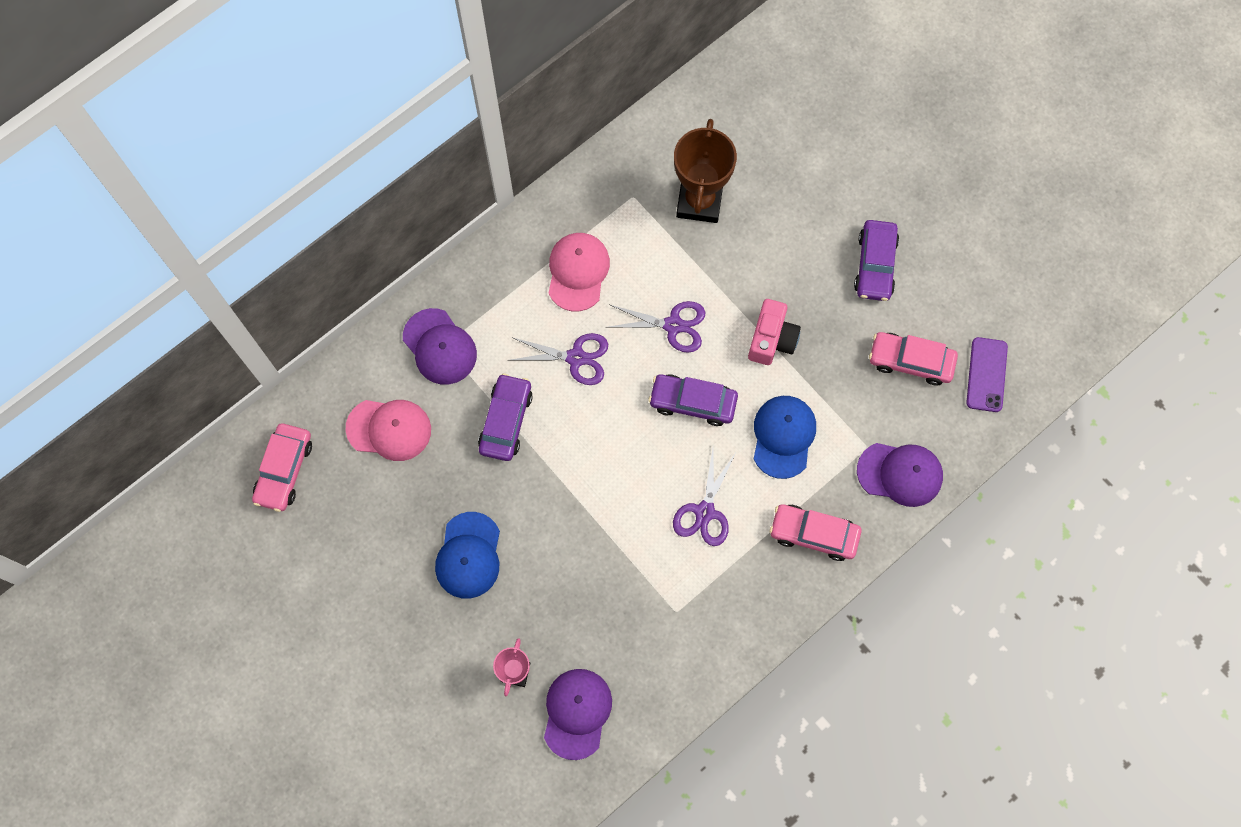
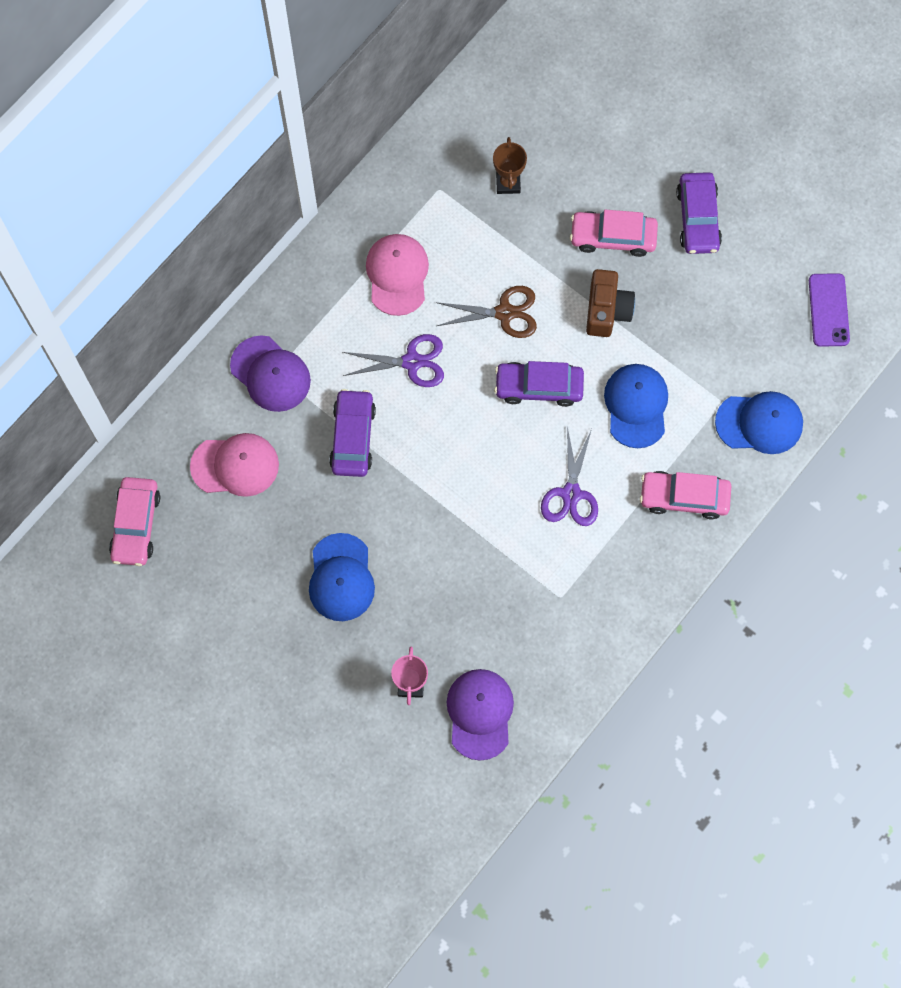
camera: 10 degrees left, 0 degrees up
(673, 325) = (504, 313): purple scissors -> brown scissors
(699, 201) = (508, 183): brown trophy -> brown trophy, size x0.54
(771, 339) = (607, 310): pink camera -> brown camera
(900, 474) = (759, 423): purple cap -> blue cap
(911, 361) = (750, 309): pink car -> pink car (613, 237)

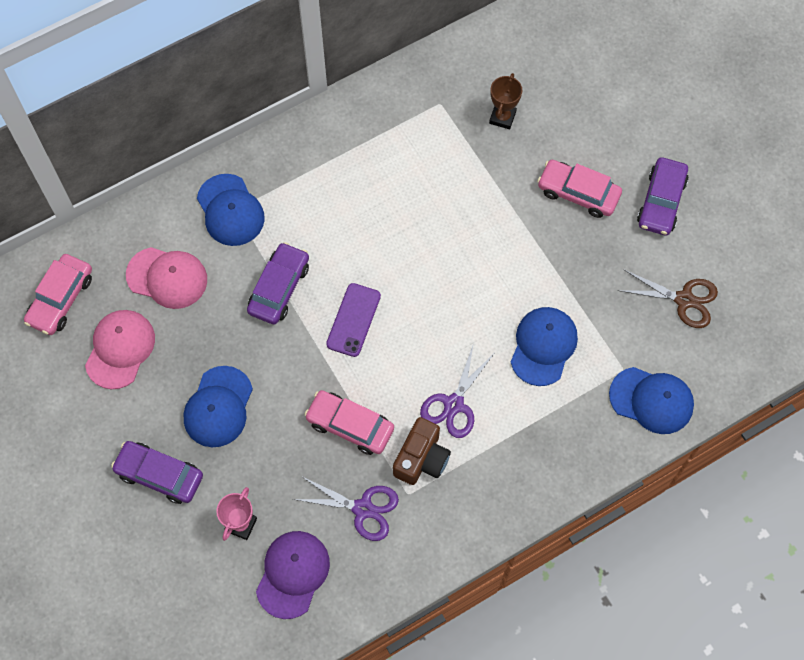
camera: 20 degrees right, 5 degrees down
(270, 374) = (230, 210): purple cap -> blue cap
(397, 275) = (374, 163): pink cap -> pink cap (120, 349)
(412, 362) = (357, 241): purple scissors -> purple scissors (363, 509)
(504, 313) = (456, 226): brown scissors -> brown scissors (684, 300)
(539, 387) = (461, 300): purple car -> purple car (159, 475)
(607, 310) = (548, 254): brown camera -> brown camera (421, 458)
(684, 497) = (556, 443): pink car -> pink car (350, 425)
(828, 310) = (753, 321): purple phone -> purple phone (353, 320)

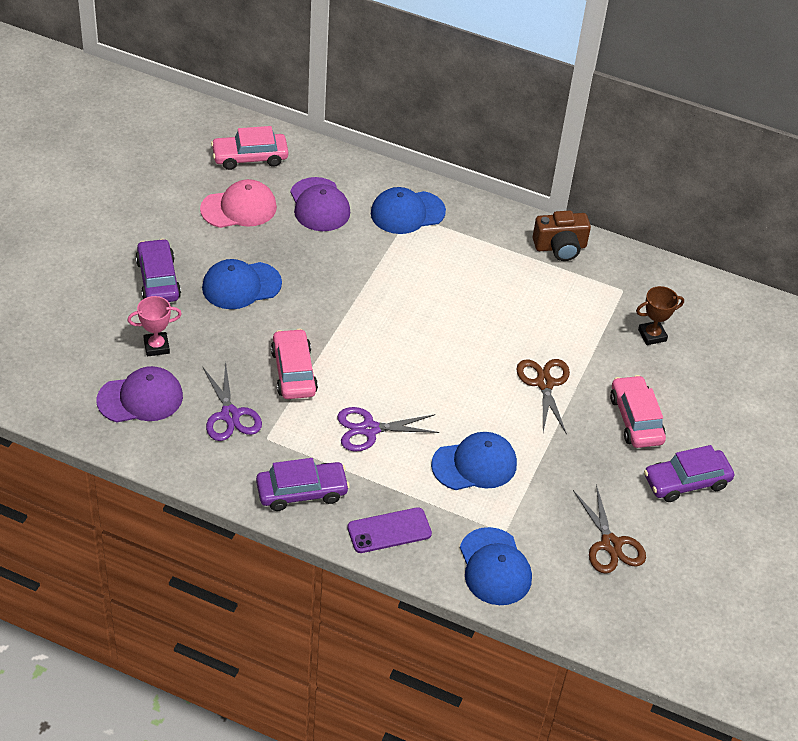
camera: 50 degrees right, 20 degrees down
(167, 278) = (319, 205): pink cap -> purple cap
(230, 210) = (407, 212): blue cap -> blue cap turned 45 degrees clockwise
(279, 288) = (370, 272): purple car -> purple car (302, 492)
(353, 320) = (385, 329): purple phone -> purple phone (389, 530)
(421, 458) = (304, 432): brown camera -> brown camera (560, 247)
(497, 235) = (544, 383): none -> brown scissors

